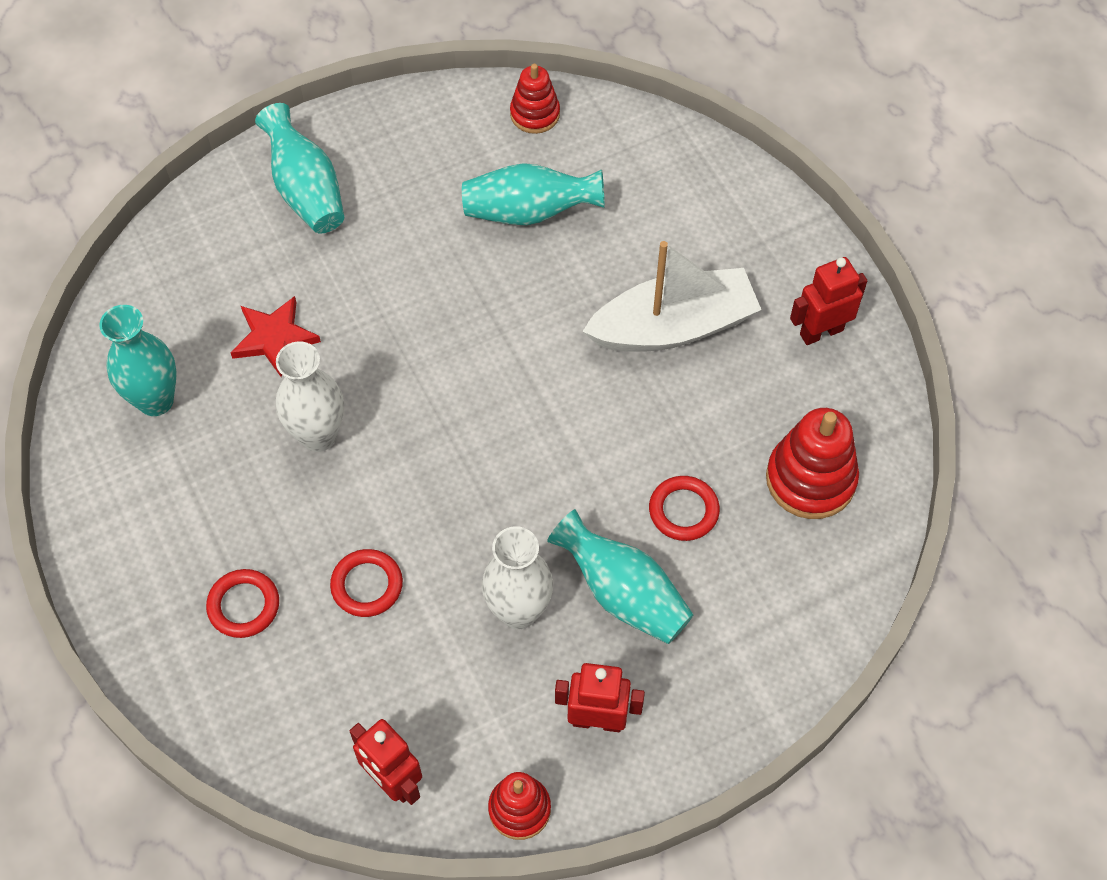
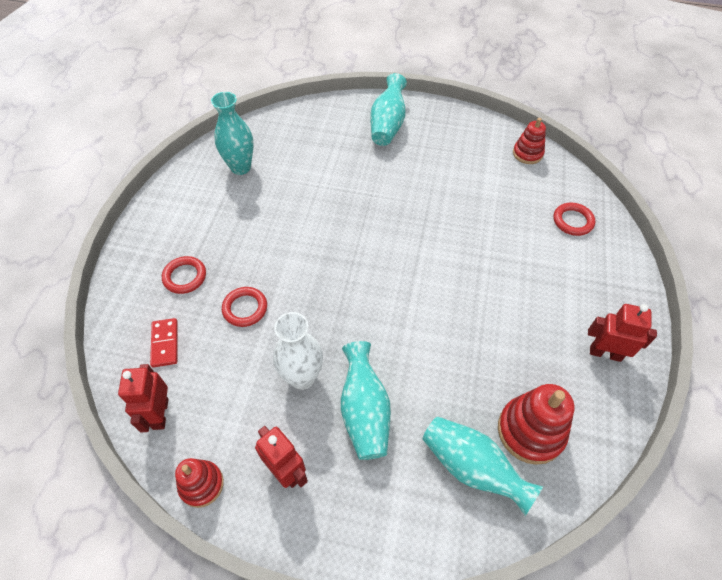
camera: 40 degrees right, 5 degrees down
(274, 338) = (314, 174): red star -> none
(310, 703) = (165, 343): none -> red domino
(318, 435) = (291, 226): white vase -> none
(529, 212) = (485, 193): turquoise vase -> turquoise vase (472, 467)
(673, 326) = (516, 293): white boat -> none
(683, 511) = (438, 392): red ring -> red ring (572, 221)

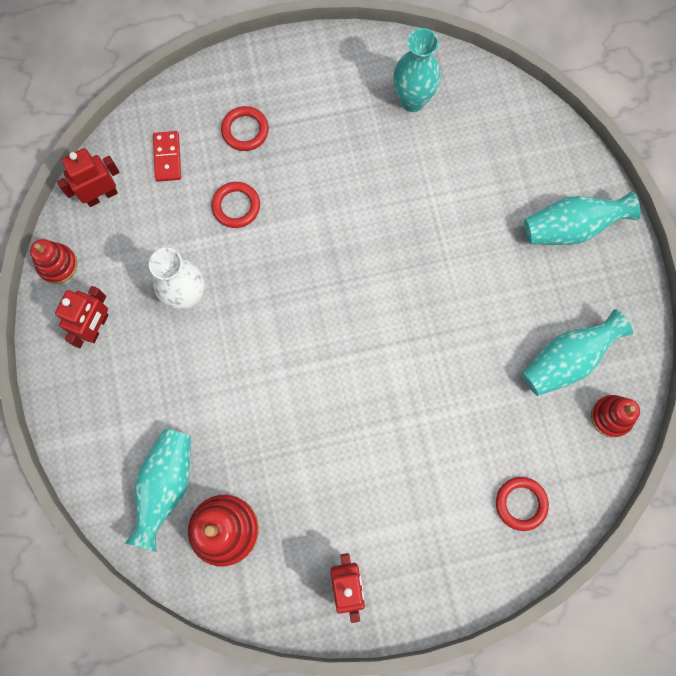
camera: 65 degrees right, 20 degrees up
(165, 343) = (167, 157): red domino -> red domino turned 60 degrees counterclockwise
(364, 411) = (178, 368): turquoise vase -> turquoise vase (566, 360)

